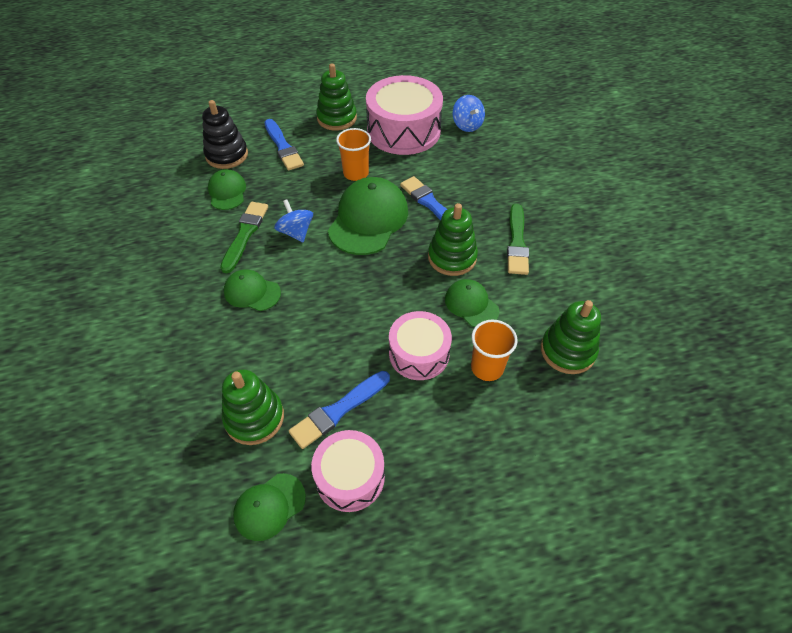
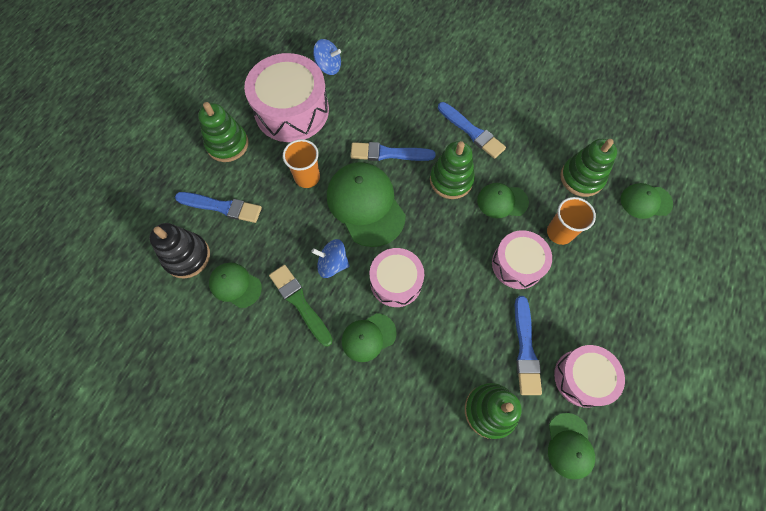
camera: 50 degrees left, 15 degrees up
(318, 279) = (396, 282): none -> pink drum
(517, 242) = (471, 131): green brush -> blue brush
(606, 422) = (645, 201): none -> green cap

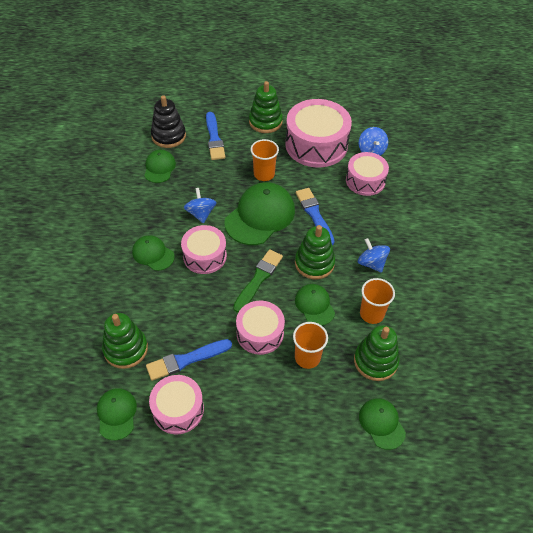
camera: 65 degrees right, 15 degrees down
(300, 303) = (162, 206): green brush -> green brush (258, 279)
(366, 90) = (365, 180): none -> pink drum
(471, 131) = (371, 263): blue brush -> blue spinning top
(529, 157) = (372, 314): none -> orange cup
(569, 446) = (116, 414): green cap -> green cap turned 105 degrees clockwise

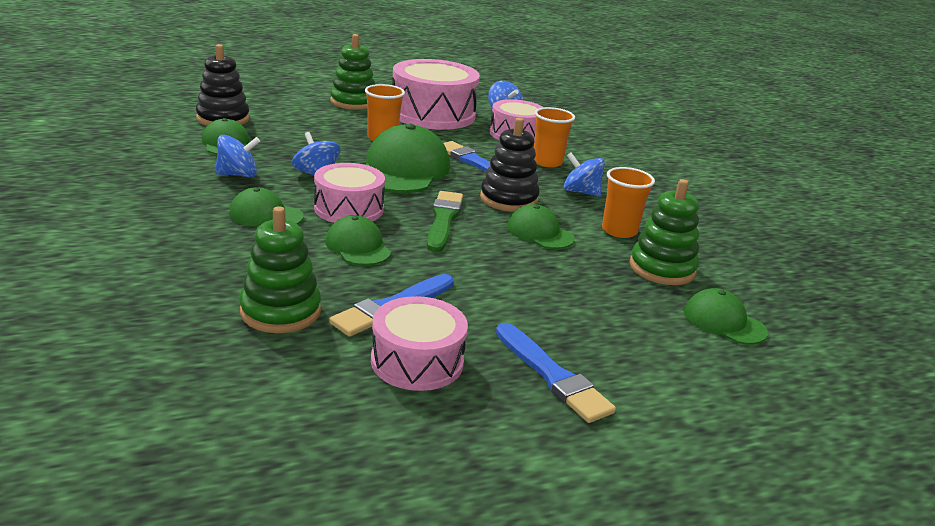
camera: 25 degrees left, 25 degrees down
(116, 414) = (310, 386): green cap -> green cap (358, 246)
(153, 206) = (238, 175): none -> blue spinning top
(214, 138) = (292, 117): blue brush -> blue brush (552, 376)
(260, 333) = (485, 266): pink drum -> none
(307, 357) = (571, 278): orange cup -> orange cup (547, 162)
(314, 263) = (508, 199): green stacking toy -> black stacking toy

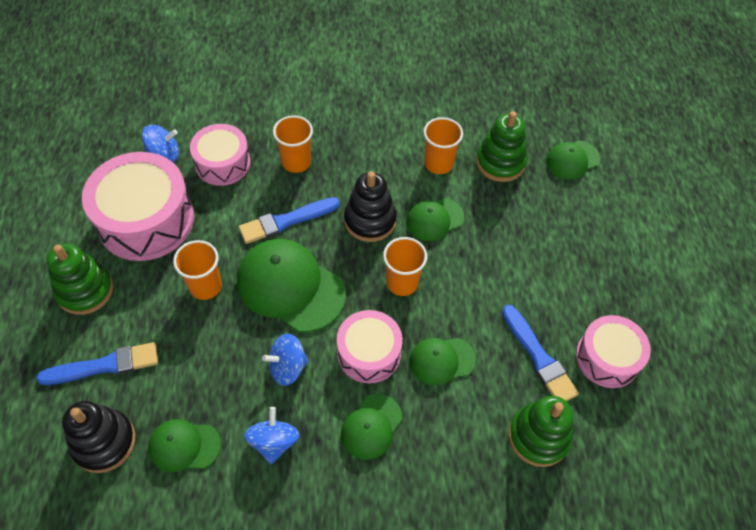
camera: 70 degrees left, 30 degrees up
(443, 220) = (402, 282): green brush -> orange cup
(552, 376) = (626, 283): blue brush -> blue brush (104, 365)
(580, 192) = (364, 161): blue spinning top -> none

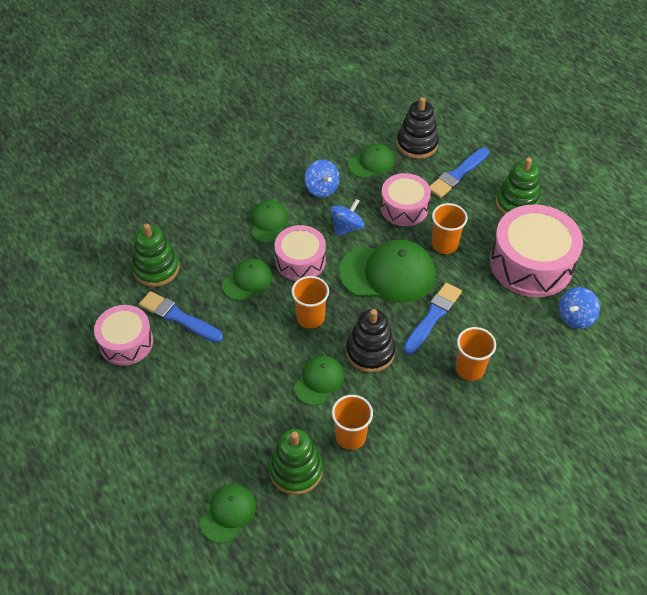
camera: 150 degrees right, 5 degrees down
(222, 163) = (525, 335): pink drum -> pink drum (404, 208)

